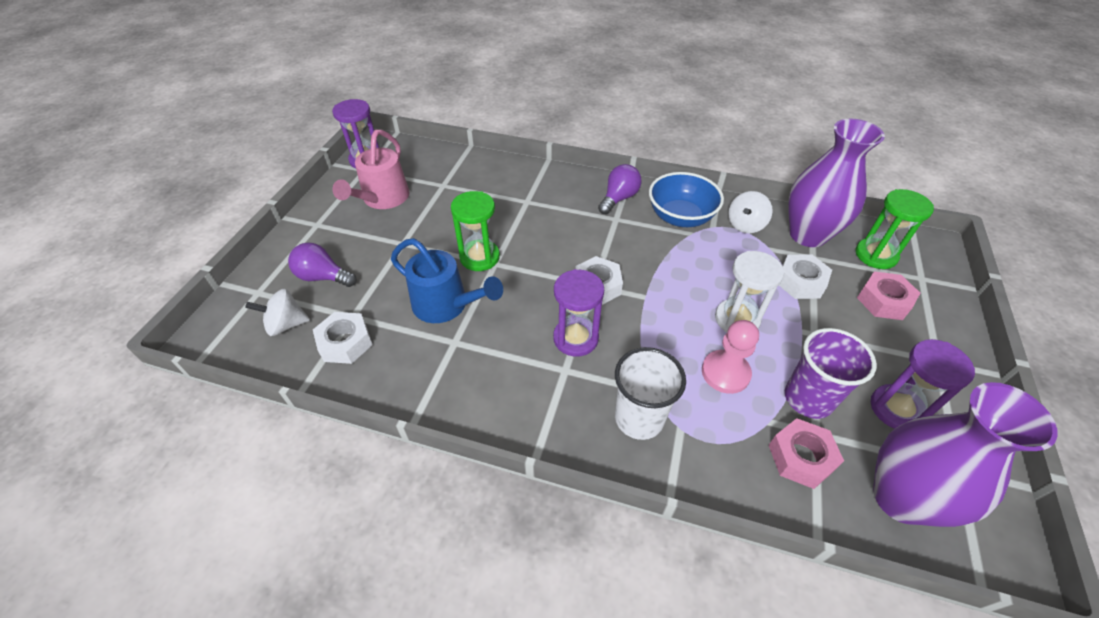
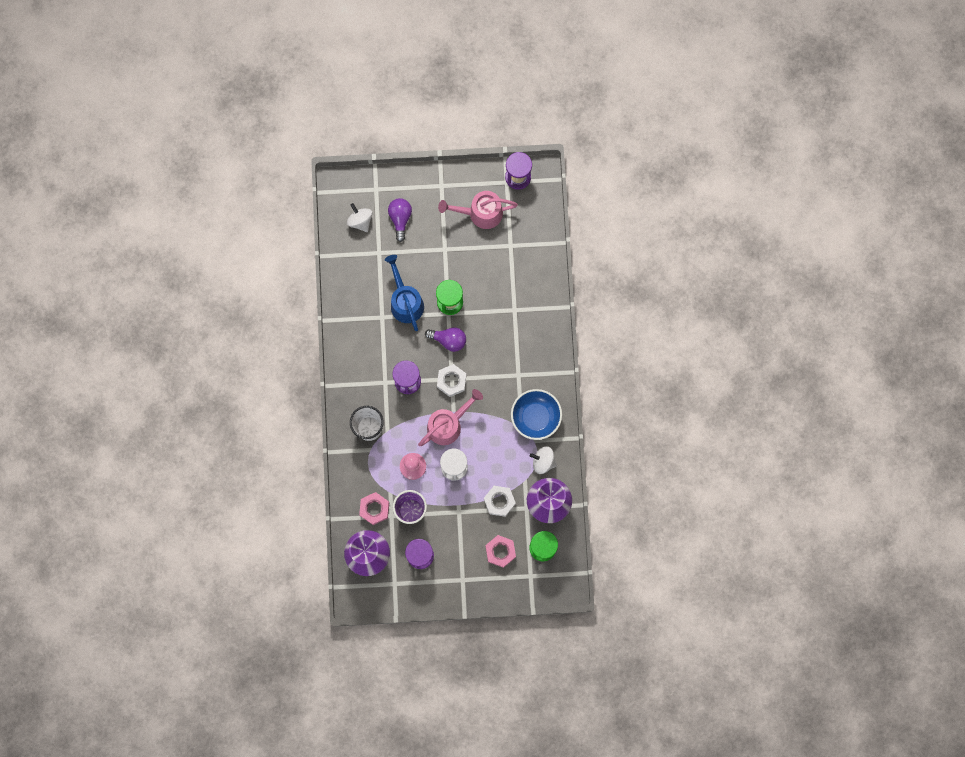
camera: 70 degrees right, 30 degrees up
(345, 343) = (360, 260): white nut -> none
(447, 305) = (405, 301): blue watering can -> blue watering can turned 150 degrees clockwise
(619, 198) = (540, 371): purple light bulb -> purple light bulb (448, 340)
(664, 307) = (448, 424): none -> pink watering can

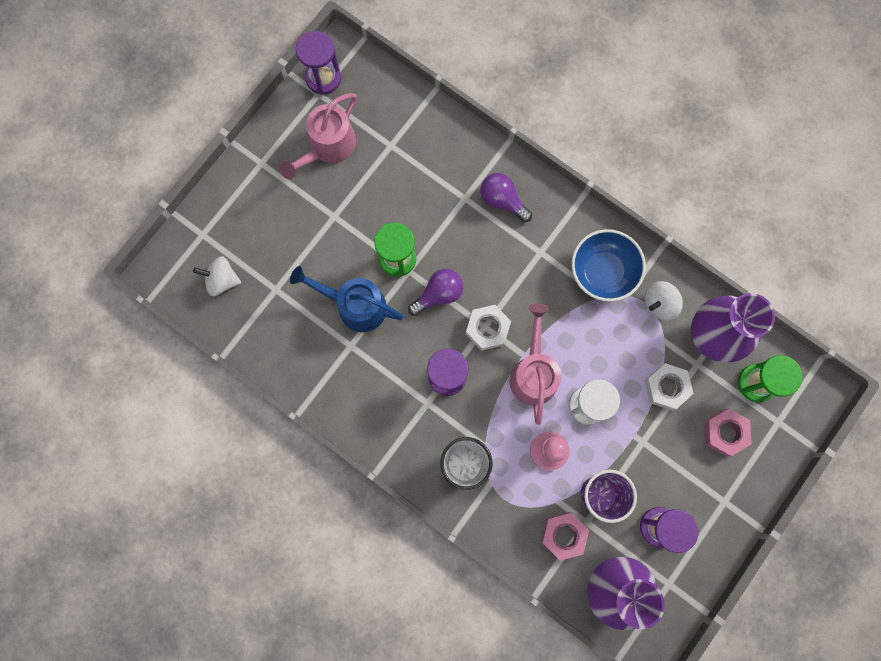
camera: 50 degrees left, 0 degrees up
(400, 218) = (258, 235): purple light bulb -> purple light bulb (502, 200)

